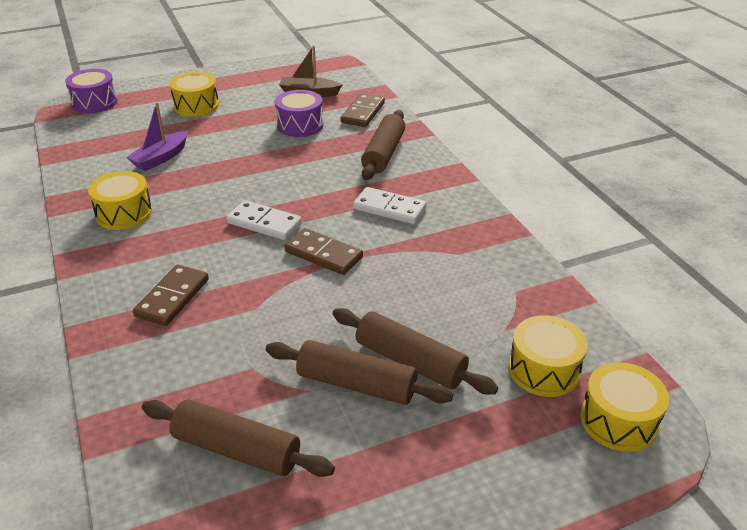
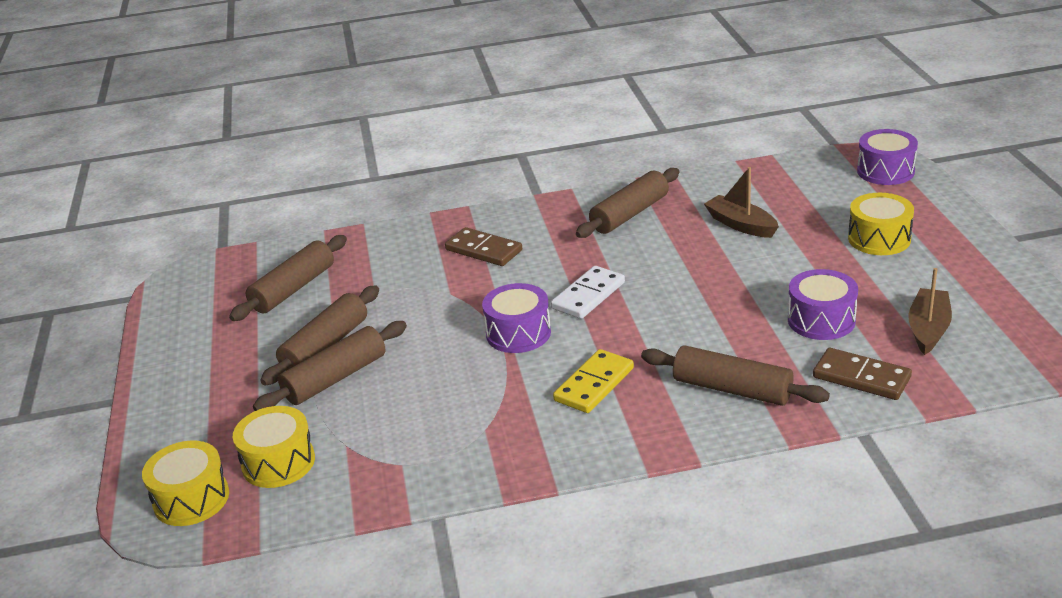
camera: 105 degrees right, 5 degrees down
(124, 213) = (629, 214): yellow drum -> brown rolling pin
(161, 158) = (741, 225): purple boat -> brown boat
(323, 254) = (518, 333): brown domino -> purple drum
(389, 208) = (594, 384): white domino -> yellow domino

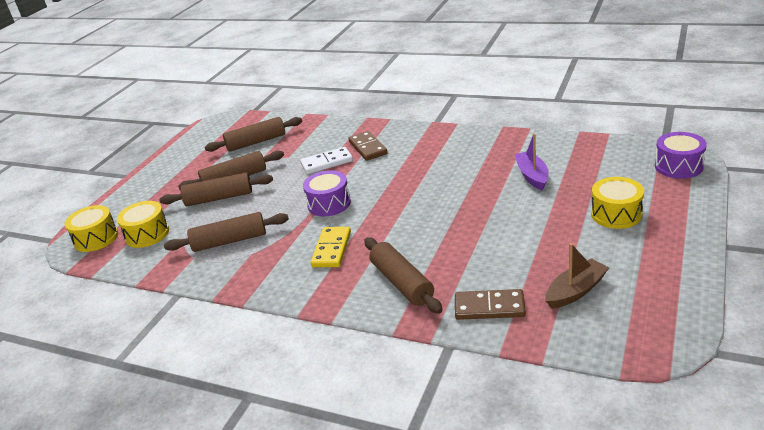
camera: 35 degrees right, 0 degrees up
(588, 295) = (390, 193): white domino -> white domino (327, 163)
(594, 384) = (331, 249): yellow domino -> yellow domino turned 60 degrees counterclockwise
(629, 214) = (472, 149): brown rolling pin -> brown rolling pin (230, 241)
(741, 225) = (532, 176): brown boat -> purple boat
(821, 320) = (509, 258): purple drum -> none
(861, 377) = (489, 307): brown domino -> brown domino turned 60 degrees counterclockwise

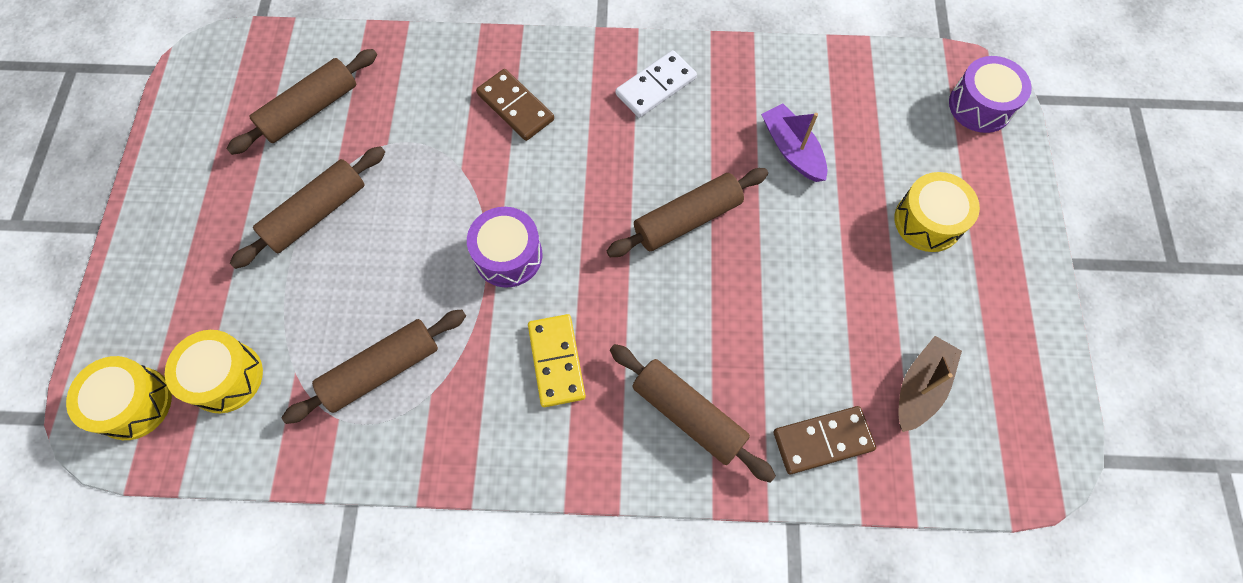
camera: 25 degrees left, 35 degrees up
(219, 198) = (312, 267): brown rolling pin -> brown rolling pin (687, 219)
(327, 163) = (462, 153): white domino -> white domino (656, 86)

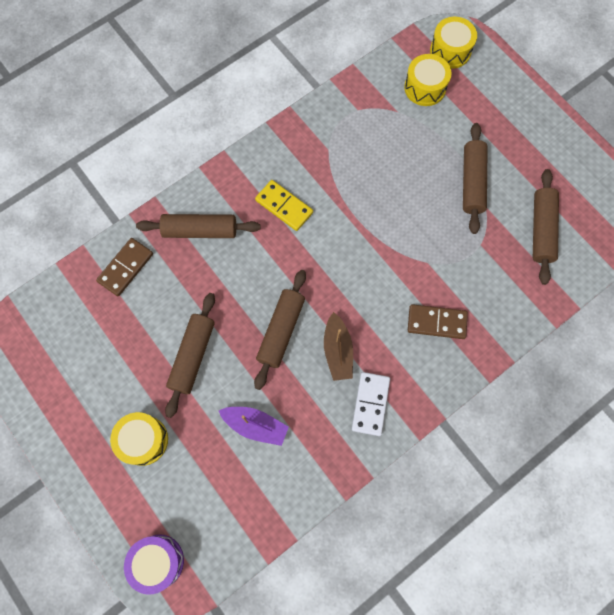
camera: 140 degrees right, 5 degrees up
(382, 370) = (360, 142): brown rolling pin -> brown rolling pin (193, 356)
(508, 255) = (356, 237): purple drum -> none
(920, 387) = (91, 333): brown boat -> brown boat (337, 351)

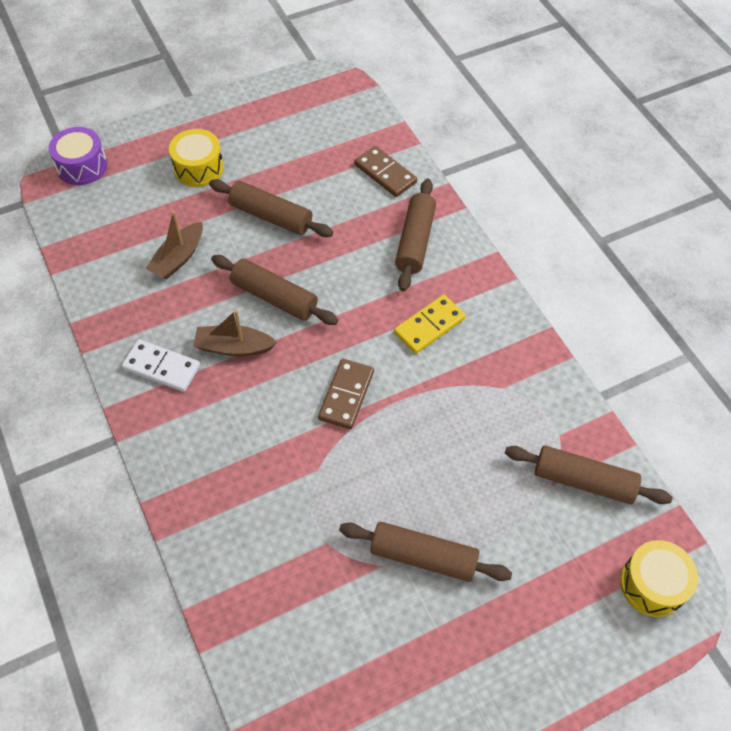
camera: 100 degrees right, 15 degrees down
(255, 425) = (178, 258): purple boat -> brown boat
(425, 87) = (588, 531): yellow drum -> none
(436, 322) = (235, 460): brown domino -> brown domino (346, 395)
(541, 230) = (329, 634): brown rolling pin -> brown rolling pin (583, 481)

